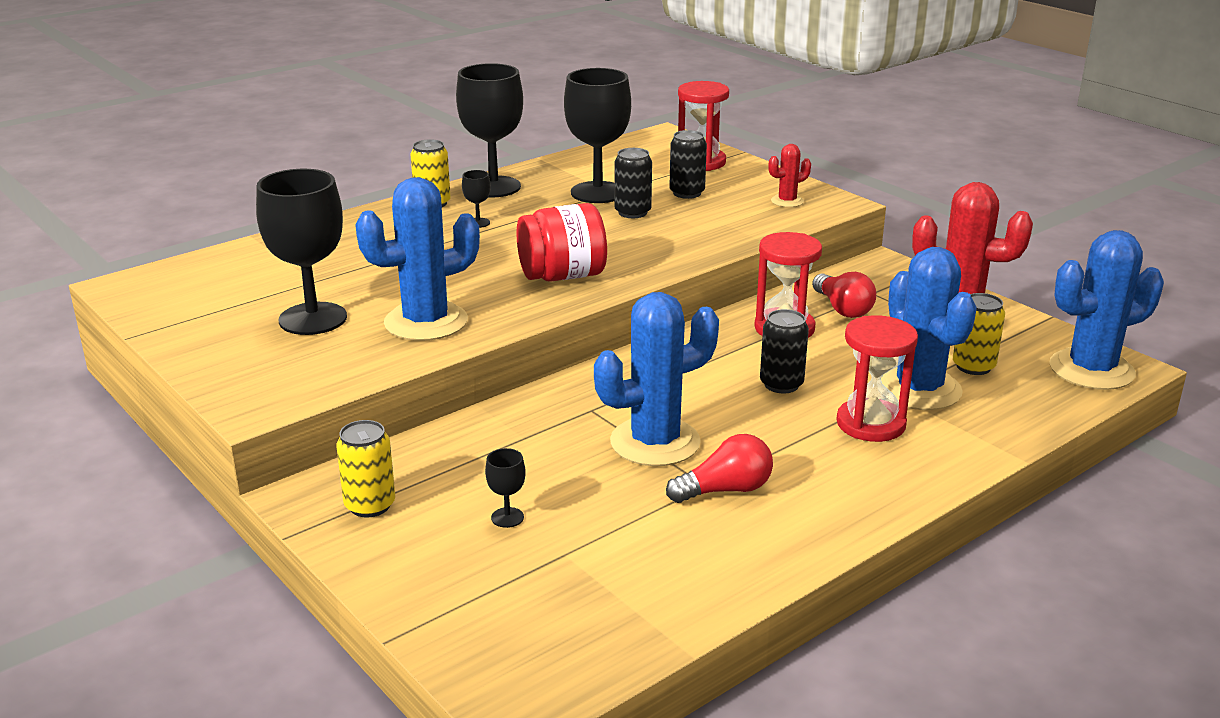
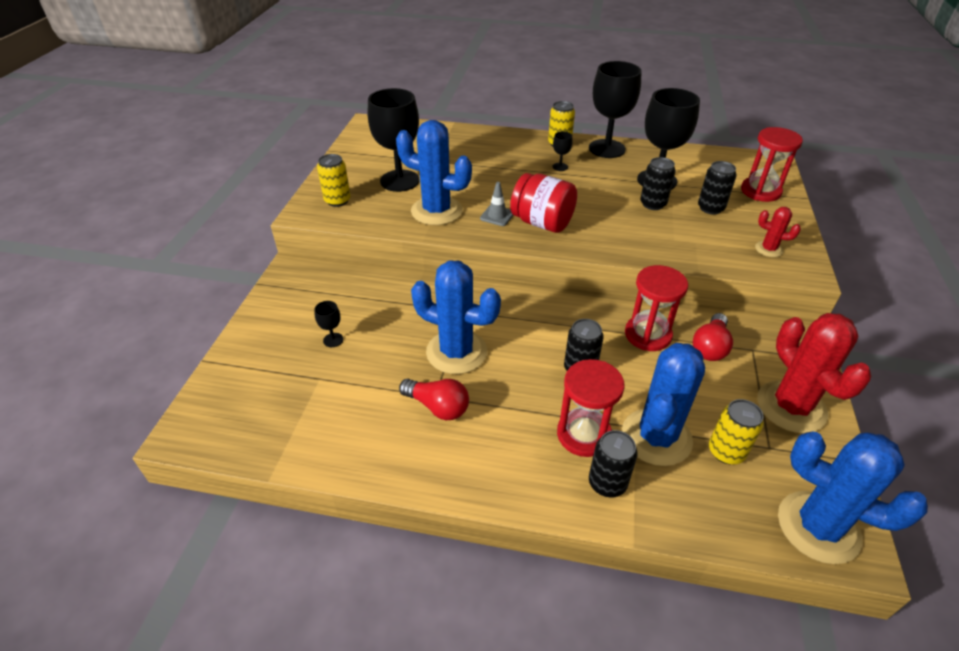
camera: 50 degrees right, 15 degrees up
(370, 505) = (303, 291): yellow can -> yellow can (337, 200)
(503, 293) = (497, 216): none -> grey traffic cone
(944, 440) = (607, 483): none -> black can

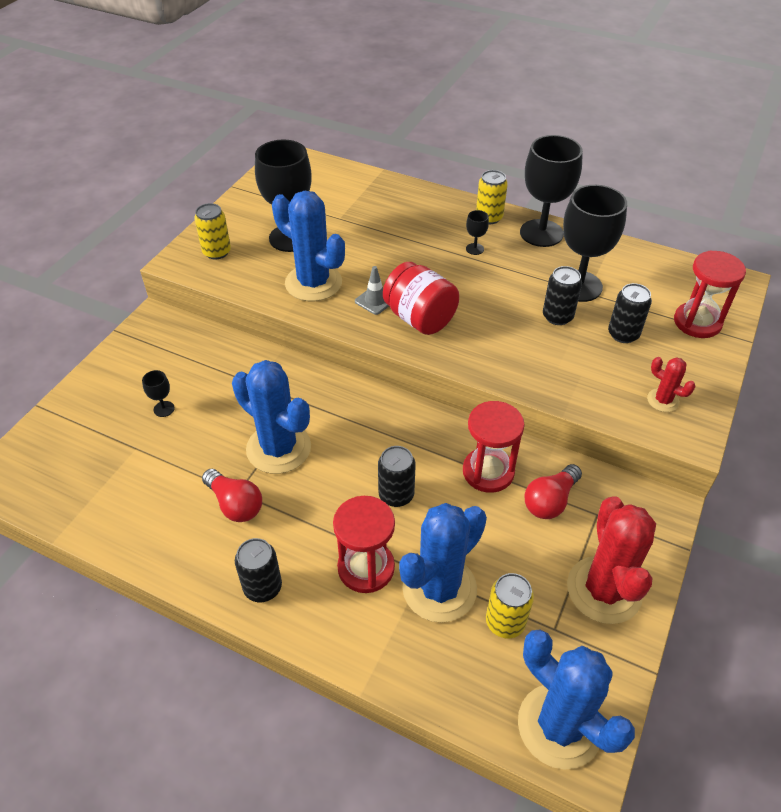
camera: 15 degrees right, 5 degrees up
(607, 483) = (365, 624): black can -> black can (262, 587)

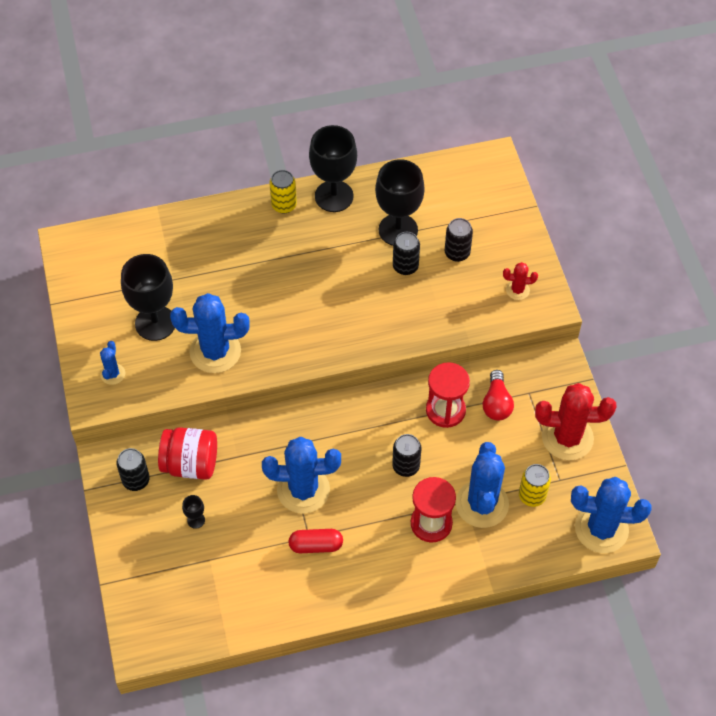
camera: 40 degrees left, 10 degrees up
(217, 252) = (113, 374): yellow can -> blue cactus
(235, 504) = (316, 545): red light bulb -> red capsule
(262, 587) = (385, 579): black can -> black can (136, 480)
(375, 300) = (273, 336): grey traffic cone -> none
(420, 318) = (318, 330): red jar -> red jar (190, 464)
(474, 249) = (300, 243): black goblet -> none
(604, 590) = (567, 437): red cactus -> red cactus turned 45 degrees counterclockwise
(697, 322) = (494, 211): red hourglass -> none

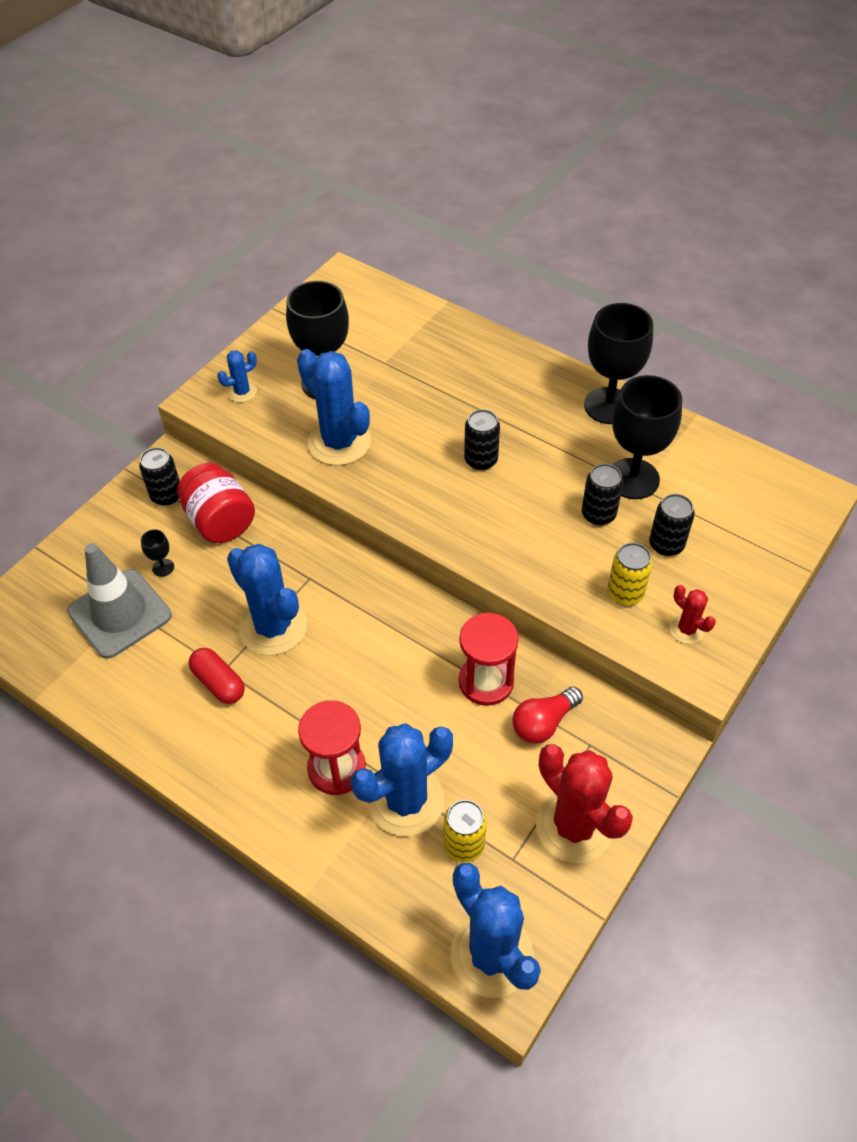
camera: 50 degrees right, 5 degrees down
(209, 567) = (120, 613): none -> grey traffic cone
(284, 205) = (553, 379): yellow can -> yellow can (625, 593)
(406, 466) = (384, 695): black can -> black can (481, 460)

